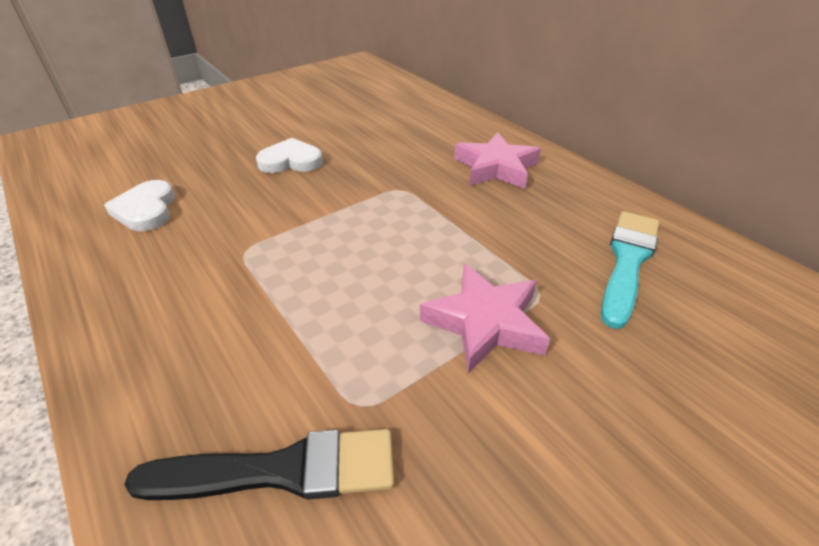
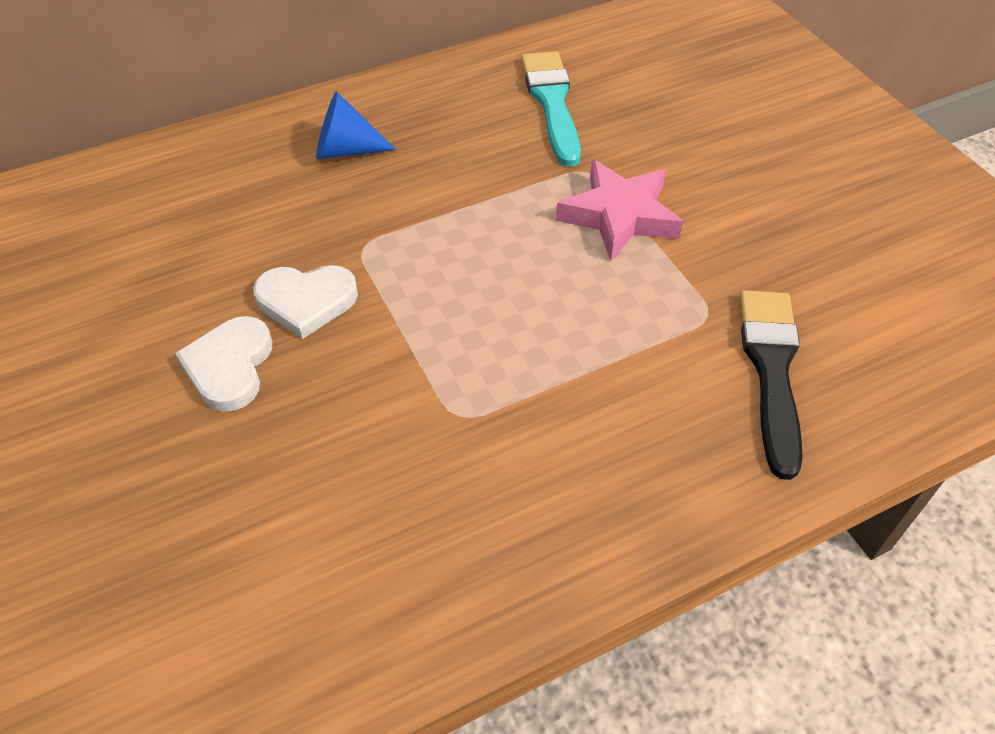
camera: 80 degrees left, 10 degrees up
(146, 209) = (312, 559): white heart -> white heart (306, 301)
(496, 167) = (345, 150): pink star -> blue cone
(627, 261) = (552, 103): turquoise brush -> turquoise brush turned 45 degrees clockwise

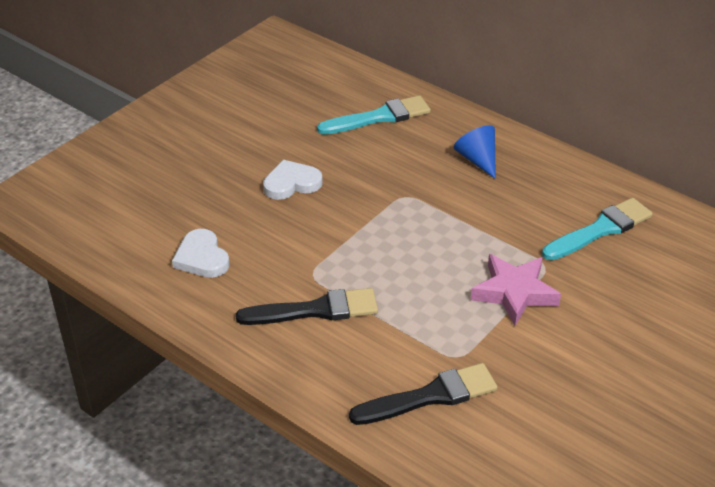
camera: 65 degrees right, 10 degrees down
(167, 209) = (379, 117): none -> turquoise brush
(306, 301) = (351, 191): white heart -> white heart (202, 257)
(540, 440) = (315, 310): none -> black brush

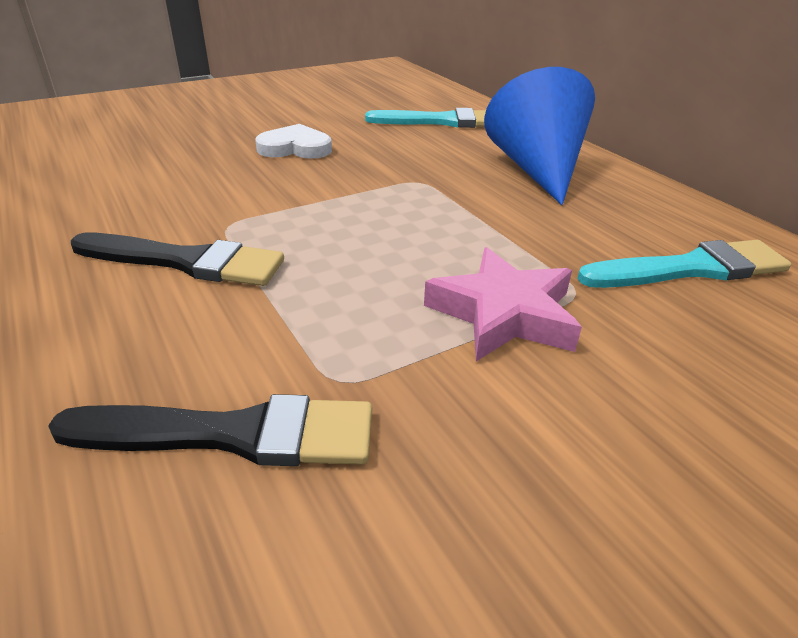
camera: 20 degrees right, 5 degrees down
(202, 257) = (120, 183): white heart -> none
(477, 160) = (537, 169): blue cone -> blue cone, size x1.78

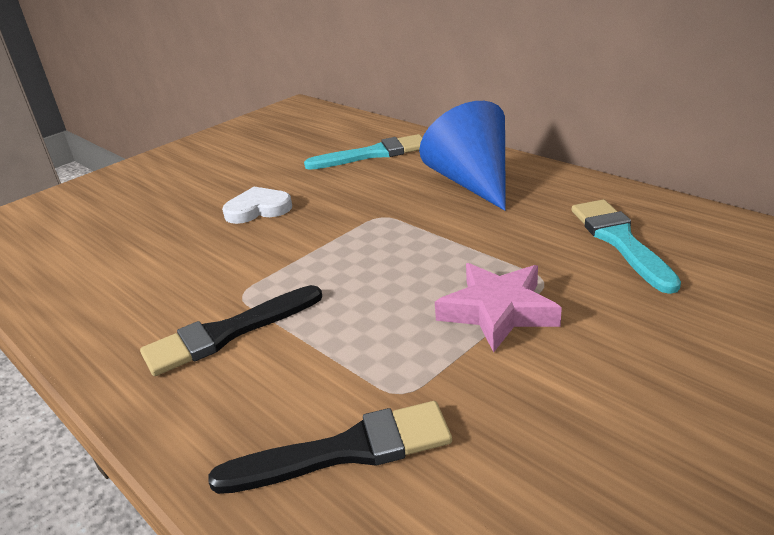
camera: 10 degrees left, 5 degrees down
(186, 262) = (227, 333): black brush -> black brush turned 150 degrees clockwise
(691, 269) = (620, 241): turquoise brush -> turquoise brush turned 75 degrees counterclockwise

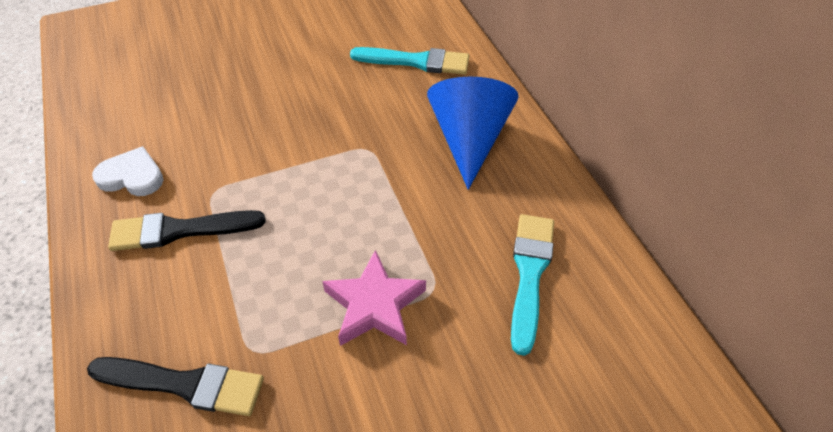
camera: 20 degrees right, 20 degrees up
(258, 209) = (282, 95): white heart -> white heart (132, 176)

